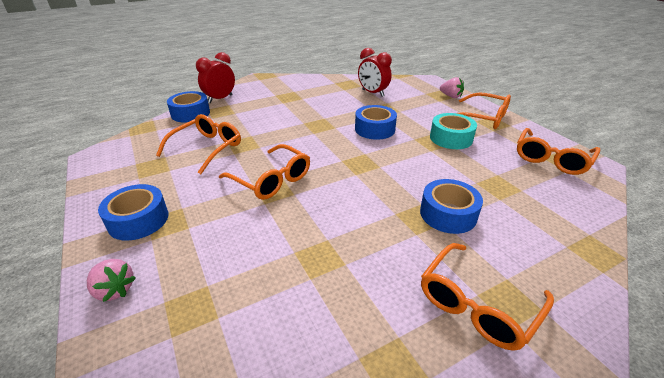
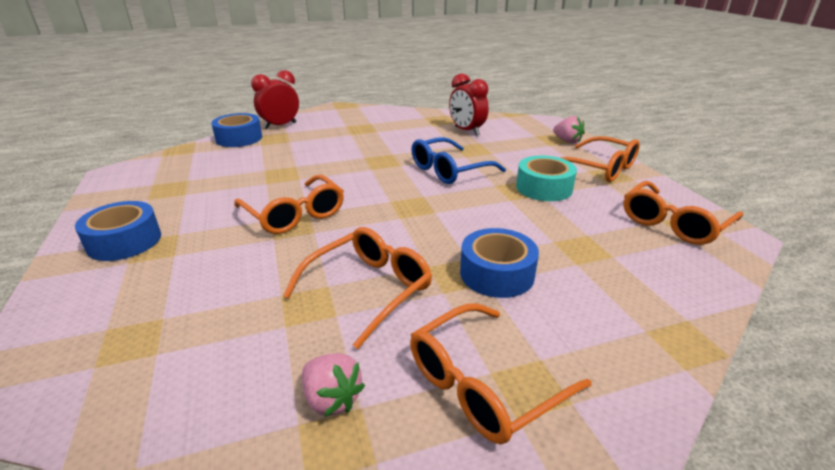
camera: 10 degrees right, 5 degrees down
(115, 290) = (61, 309): pink strawberry -> pink strawberry (332, 399)
(207, 148) = (239, 175): orange glasses -> orange glasses (369, 289)
(374, 129) = (449, 170): blue tape -> blue glasses

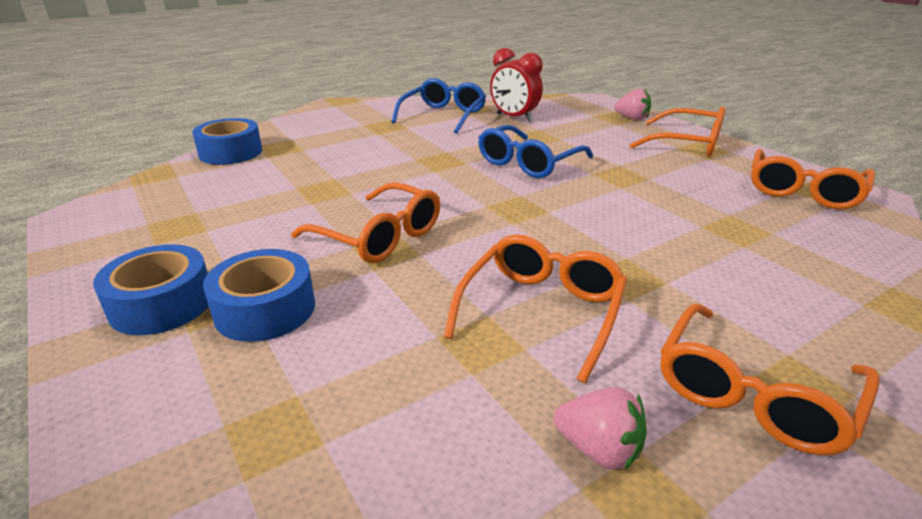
camera: 15 degrees left, 0 degrees up
(280, 126) = (276, 132): red clock -> none
(411, 124) = (443, 115): none -> blue glasses
(496, 274) = (670, 270): blue tape -> blue tape (265, 309)
(544, 188) = (647, 170): turquoise tape -> none

